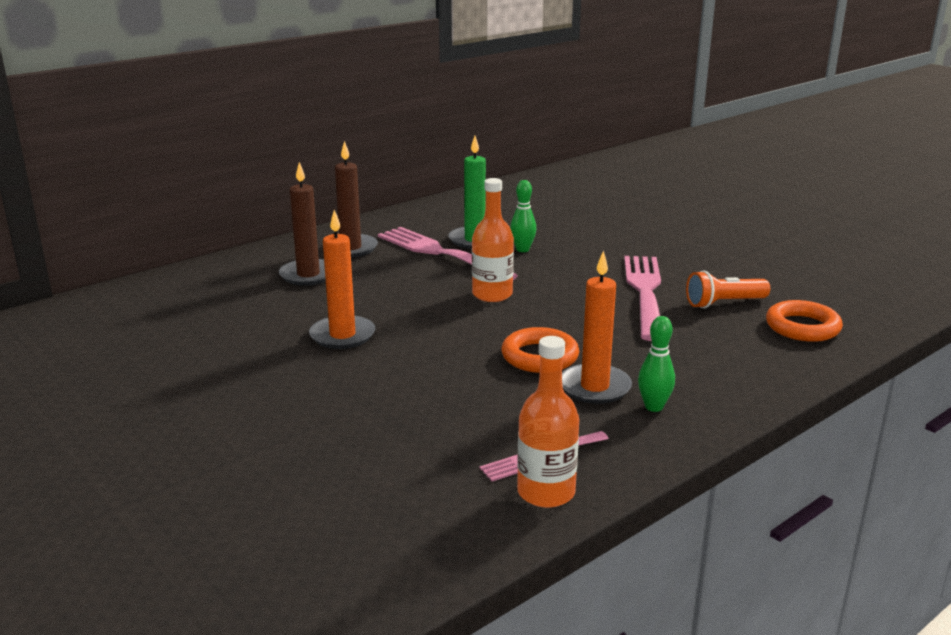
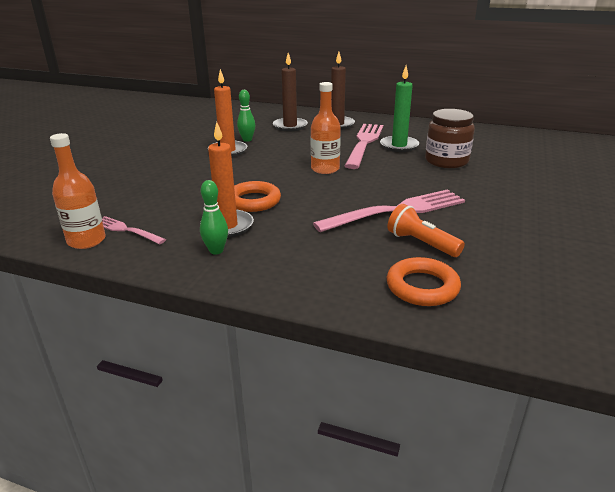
camera: 60 degrees right, 5 degrees up
(522, 249) = (407, 160): green bowling pin -> green bowling pin (247, 140)
(548, 234) = (446, 161): none -> brown jar

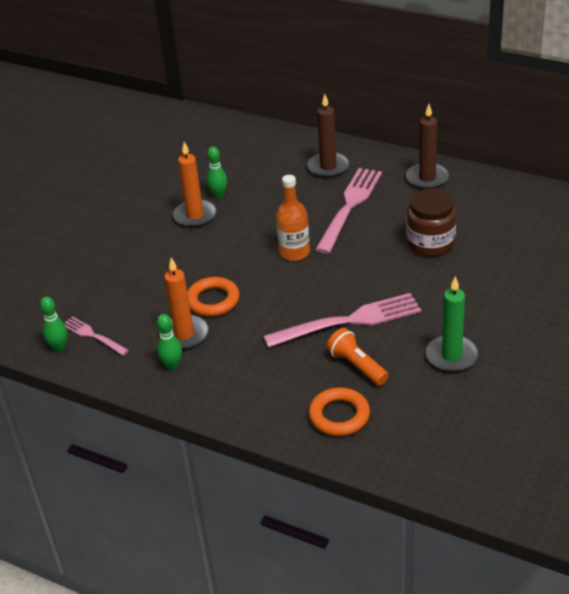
camera: 10 degrees right, 10 degrees up
(86, 240) = (59, 347): orange bottle -> green bowling pin
(290, 126) = (272, 169): brown candle -> brown candle (427, 178)
(399, 146) = (387, 213): green candle -> green candle (451, 356)

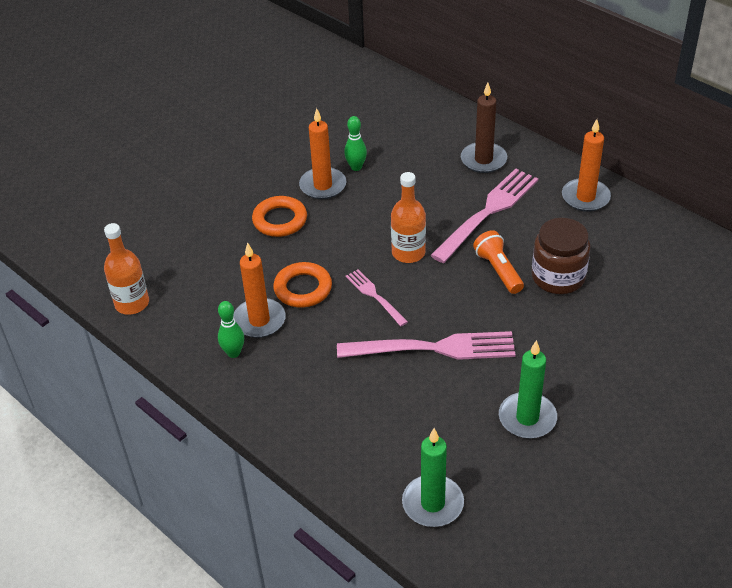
camera: 15 degrees right, 5 degrees up
(59, 347) = (132, 303): green bowling pin -> orange bottle
(93, 335) = (169, 298): pink fork -> pink fork (375, 296)
(339, 416) = (380, 456): orange ring -> orange ring (280, 220)
(357, 366) = (421, 403): orange flashlight -> orange flashlight (498, 270)
(400, 440) = (432, 503): none -> green candle
(427, 178) = (585, 197): brown candle -> orange candle

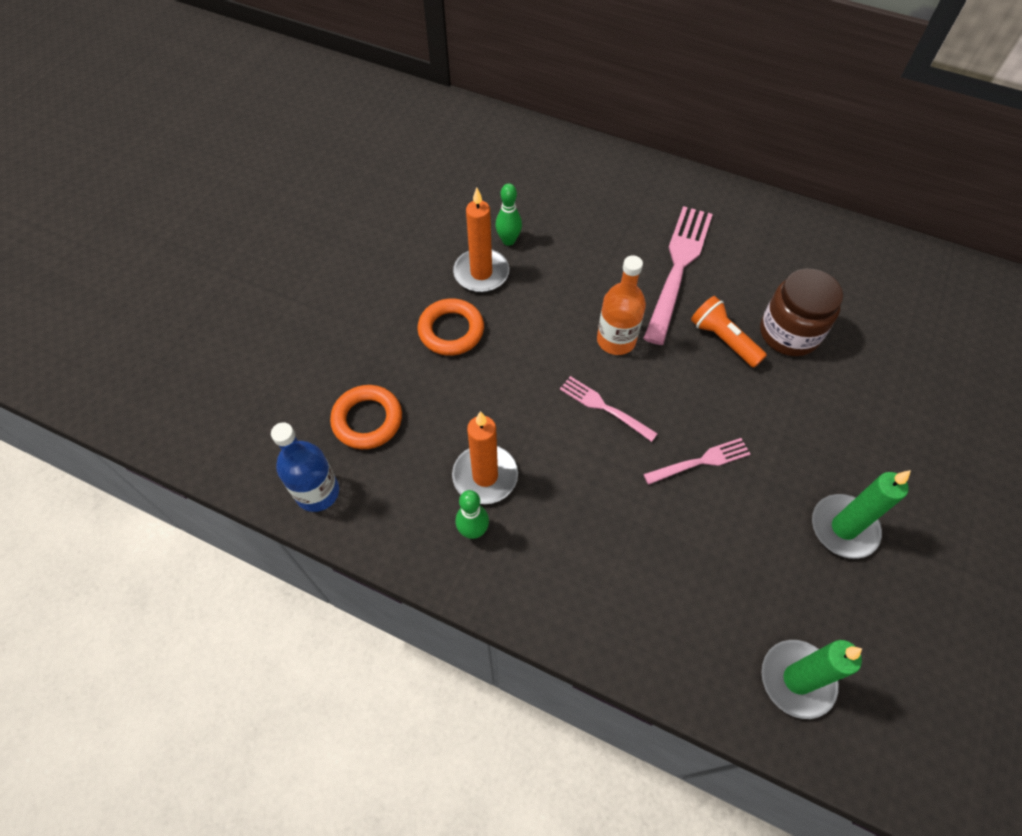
camera: 20 degrees left, 15 degrees up
(132, 303) = (317, 492): orange bottle -> blue bottle
(303, 289) = (517, 418): orange ring -> orange ring (367, 420)
(433, 348) = (700, 461): pink fork -> pink fork, size x0.53
(483, 160) = (643, 202): brown candle -> none
(585, 197) = (770, 226): orange candle -> none

